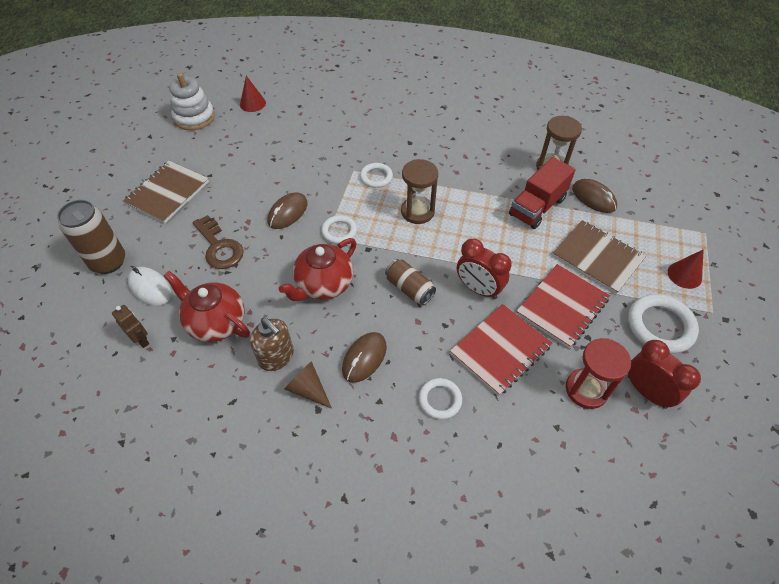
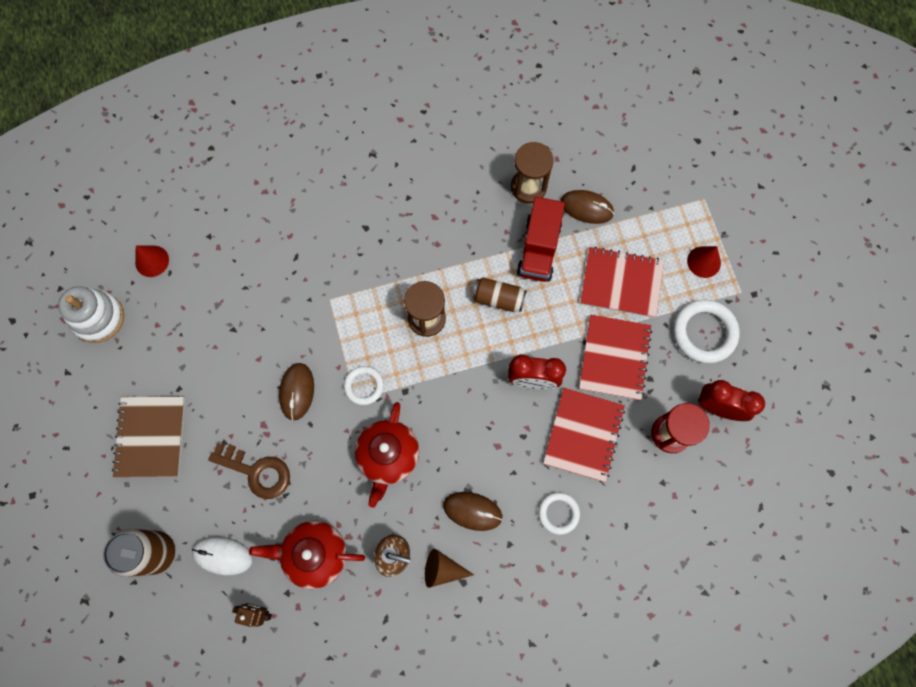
camera: 30 degrees left, 20 degrees up
(364, 358) = (472, 511): brown mouse -> brown mouse turned 75 degrees counterclockwise
(376, 177) = (359, 296): white ring -> none
(409, 289) = (470, 415): brown can -> brown can (498, 299)
(597, 257) = (621, 283): brown notebook -> red notebook

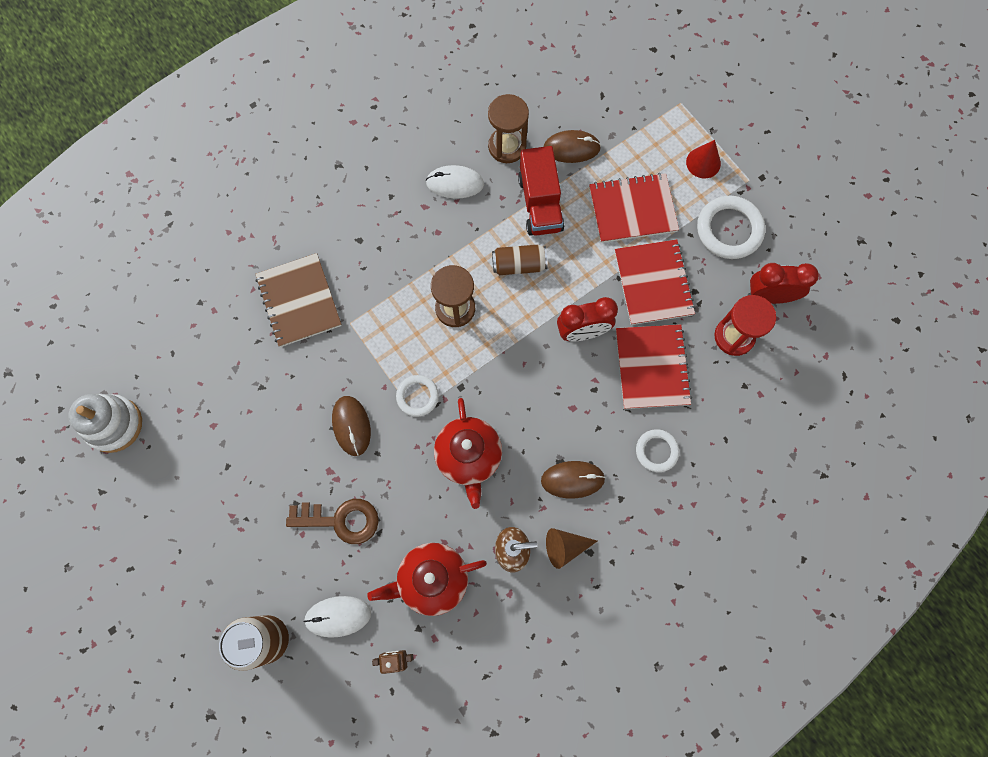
camera: 20 degrees left, 0 degrees up
(150, 437) = (216, 525): brown notebook -> brown notebook (299, 301)
(152, 261) = (149, 347): red cone -> none
(469, 205) = (455, 183): none -> white mouse

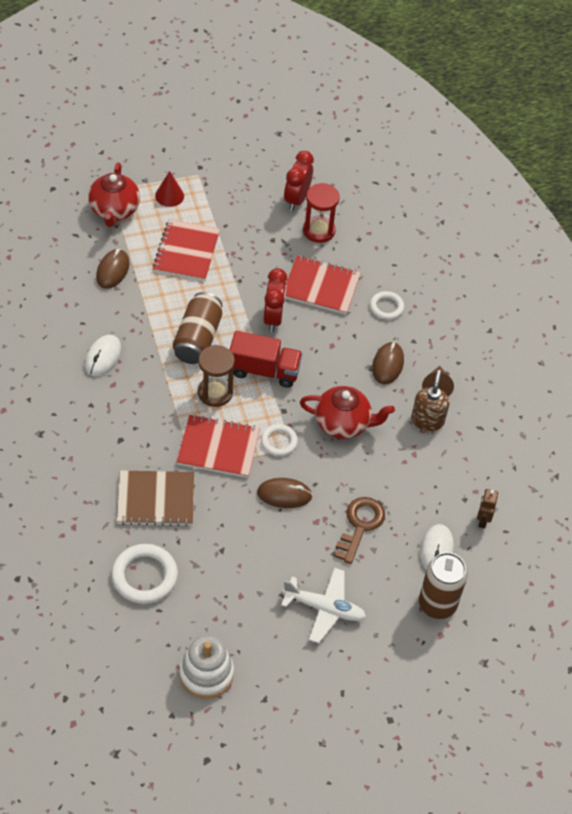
camera: 75 degrees left, 20 degrees down
(224, 516) = (324, 608): none -> white plane
(432, 580) = (430, 478): red teapot -> red teapot (114, 210)
(507, 146) = (88, 311): brown hourglass -> none
(519, 265) = (198, 339): brown can -> brown can, size x1.52
(540, 203) = (151, 307): red truck -> red truck (264, 370)
(653, 283) = (254, 261): red notebook -> red notebook (218, 447)
(729, 229) = (233, 201): white ring -> white ring (144, 576)

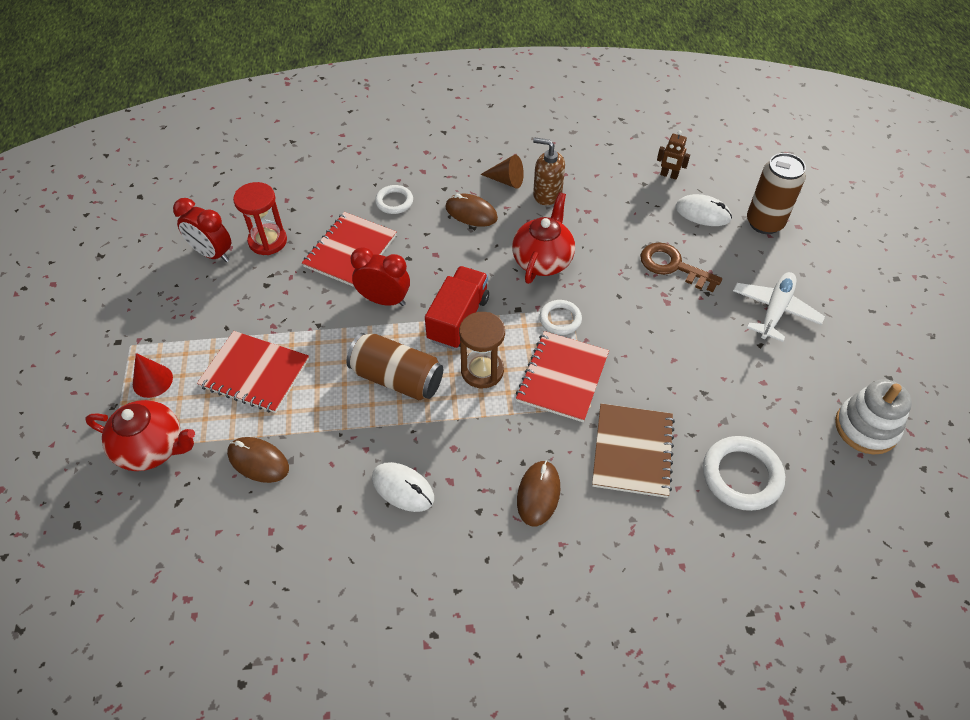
camera: 75 degrees left, 0 degrees up
(284, 494) = (631, 324): brown mouse -> brown mouse (538, 494)

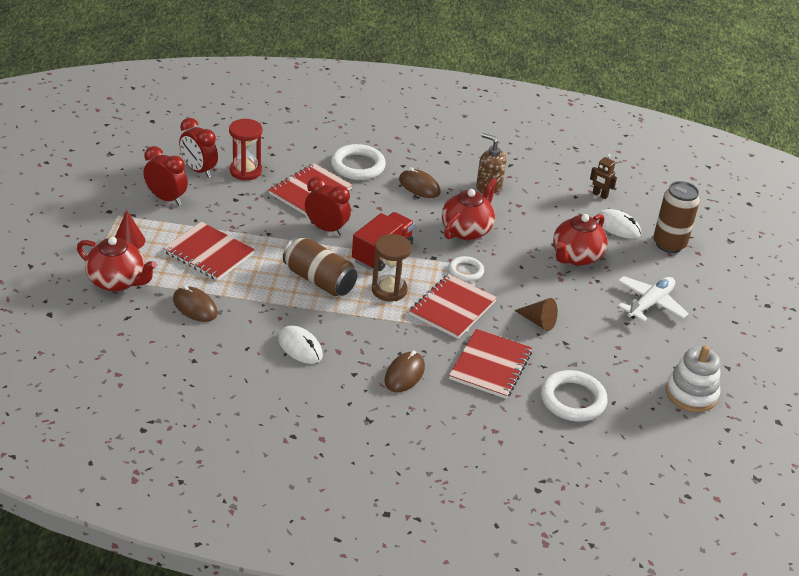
camera: 10 degrees right, 15 degrees down
(184, 305) = (166, 199): none -> red clock
(394, 202) = (358, 166): white ring -> white ring, size x1.67
(506, 180) = (457, 170): brown cone -> brown cone (538, 321)
(632, 451) = (490, 365): brown notebook -> red notebook
(673, 266) = (576, 257): brown key -> red teapot

